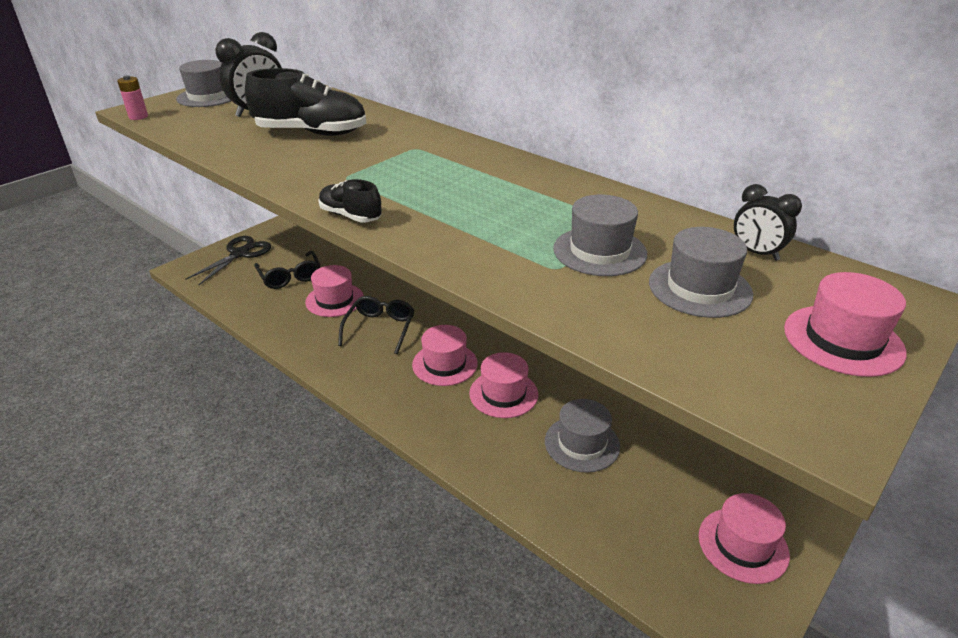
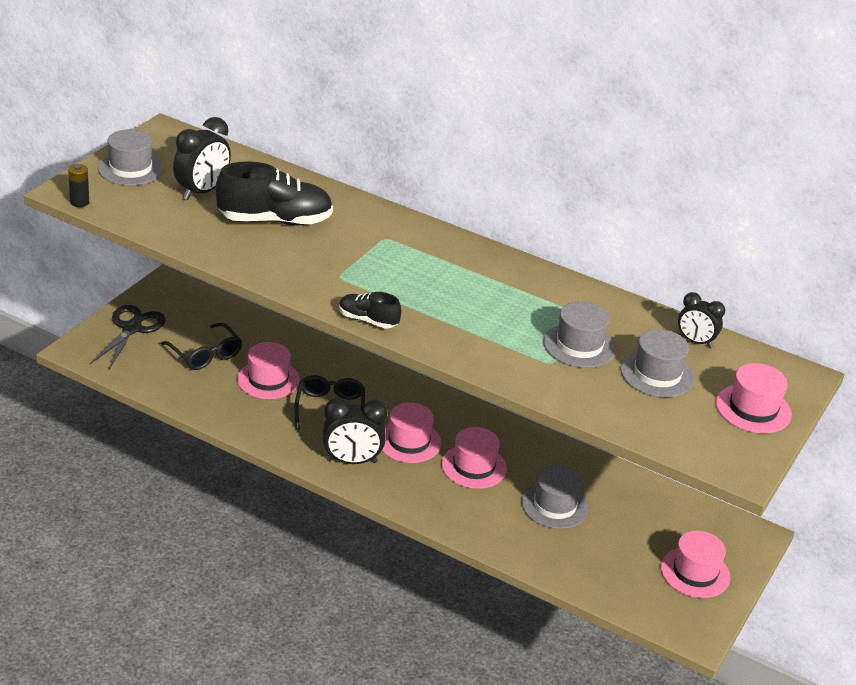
camera: 15 degrees left, 0 degrees up
(138, 117) = (79, 202): pink battery -> black battery
(380, 380) = (352, 461): none -> black clock

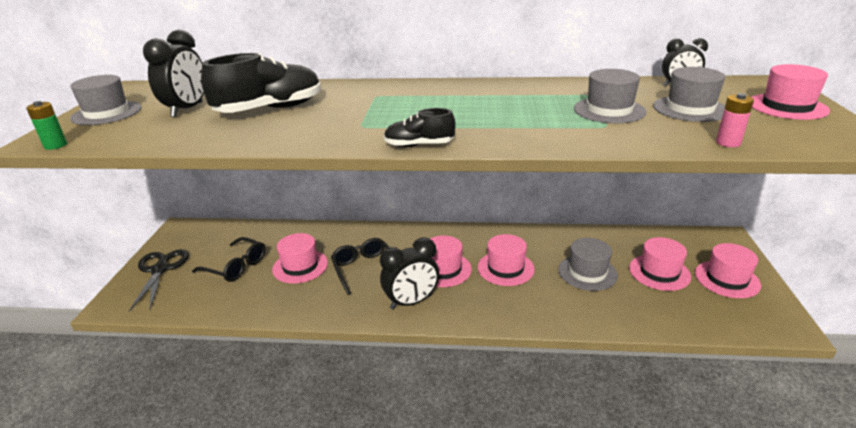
camera: 20 degrees left, 5 degrees down
(79, 202) = (55, 145): black battery -> green battery
(627, 422) = (728, 143): none -> pink battery
(631, 537) = (659, 272): none -> pink hat

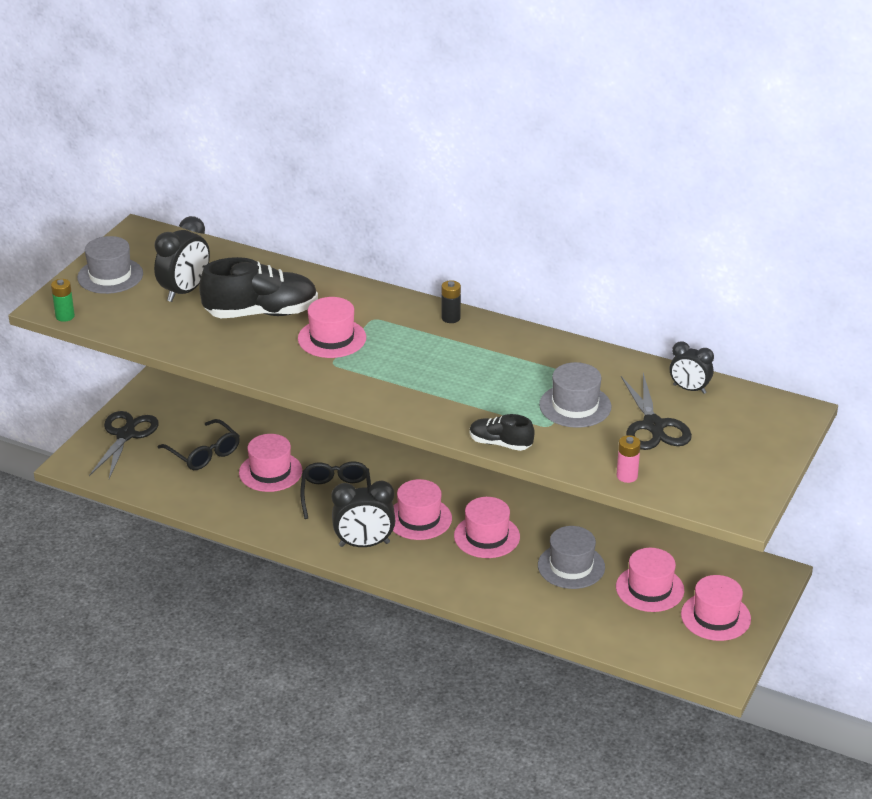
camera: 20 degrees right, 5 degrees up
(419, 145) = (365, 404): black shoe -> black shoe (500, 444)
(441, 85) = (450, 318): none -> black battery
(690, 109) = (653, 426): grey hat -> black scissors
(787, 106) = (749, 449): pink hat -> pink hat (332, 338)

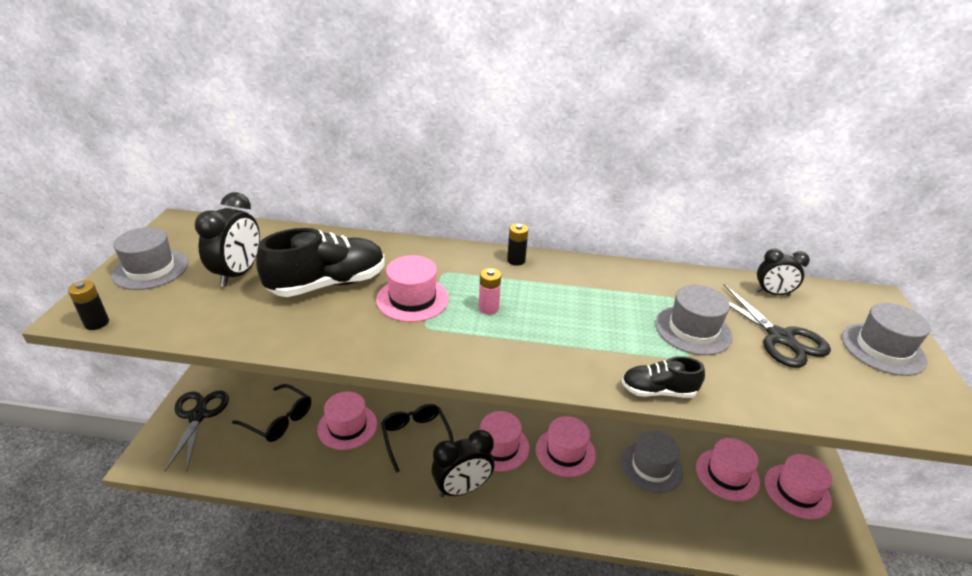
camera: 20 degrees left, 0 degrees up
(65, 316) = (97, 323): green battery -> black battery
(627, 476) = (812, 404): pink battery -> pink battery (488, 308)
(745, 451) = (882, 349): none -> grey hat

